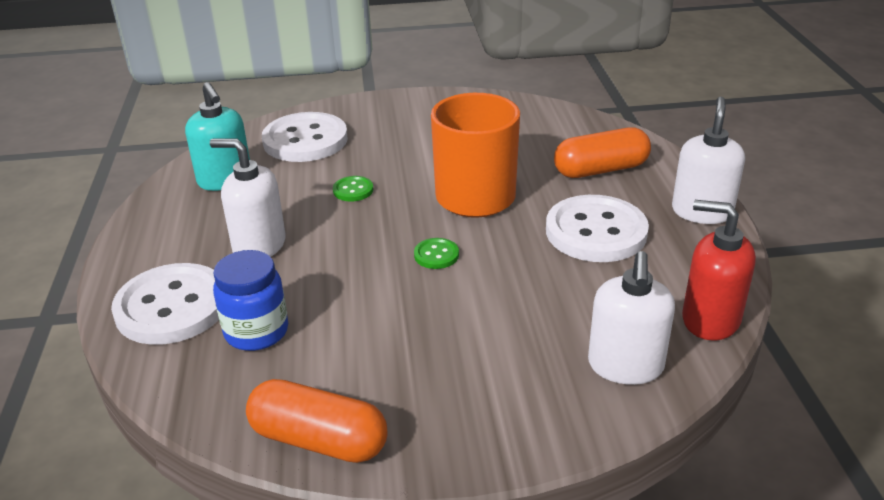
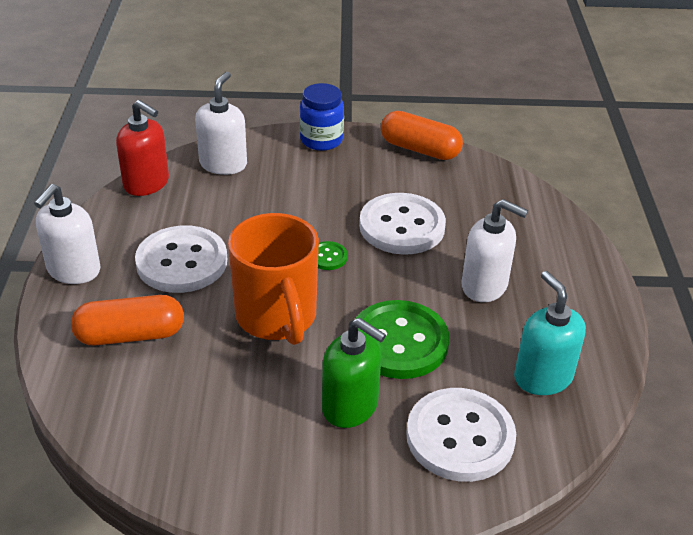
camera: 175 degrees left, 5 degrees up
(172, 307) = (541, 238): white button -> white button (402, 226)
(256, 332) = (470, 212): blue jar -> blue jar (321, 140)
(353, 190) = (399, 342): green button -> green button, size x2.30
(392, 147) = (350, 407): none -> green soap dispenser

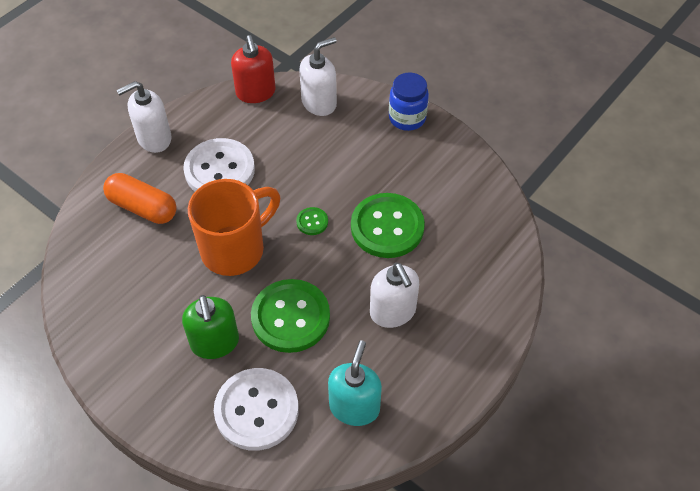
camera: 40 degrees right, 15 degrees up
(277, 318) = (235, 249): orange mug -> orange mug turned 150 degrees counterclockwise
(402, 226) = (387, 227): white button -> green button
(420, 149) = (472, 166): orange capsule -> none

